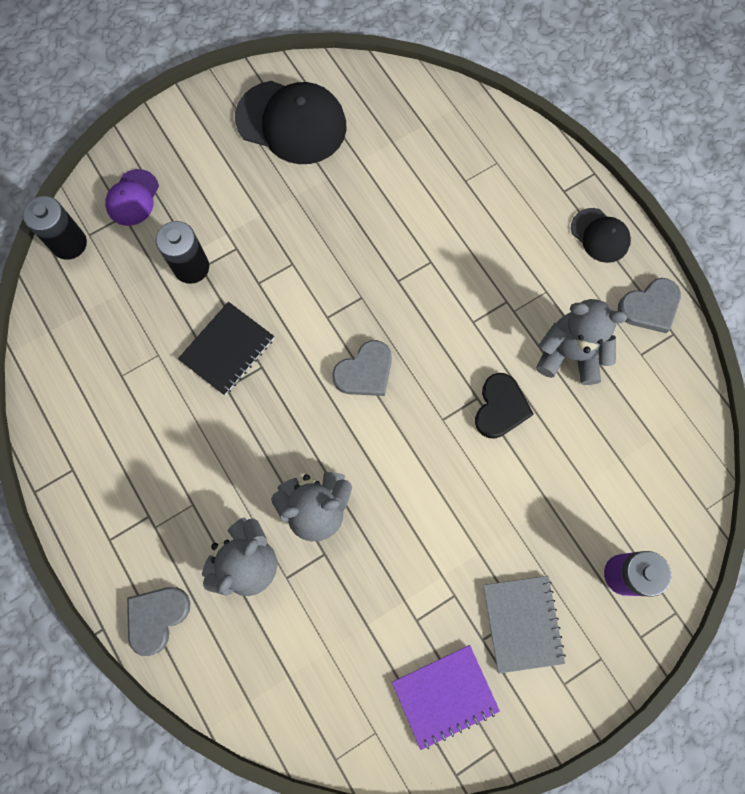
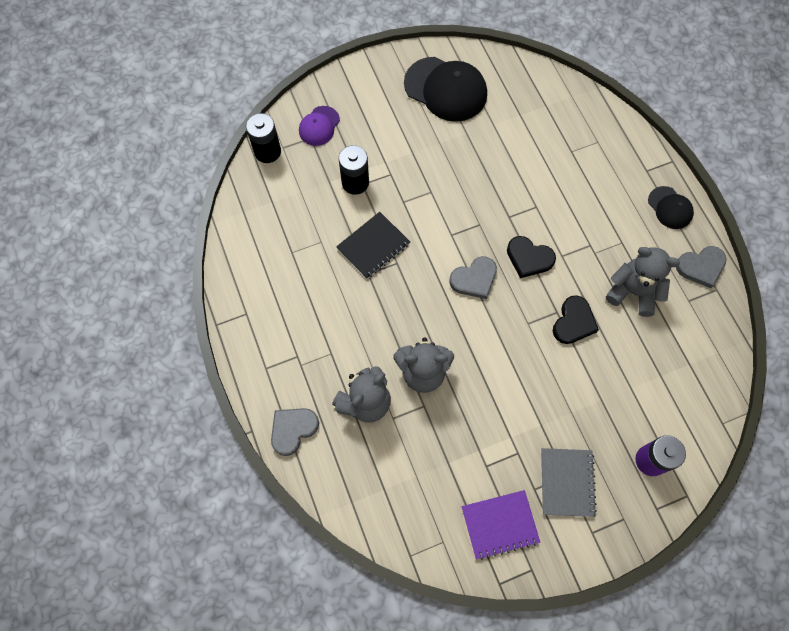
camera: 10 degrees right, 5 degrees down
(431, 332) = (529, 258): none -> black heart

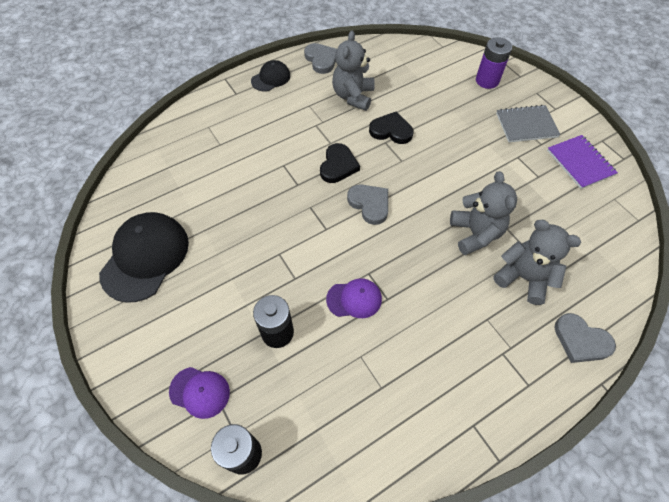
camera: 100 degrees left, 10 degrees down
(373, 246) = (354, 299): black notebook -> purple cap

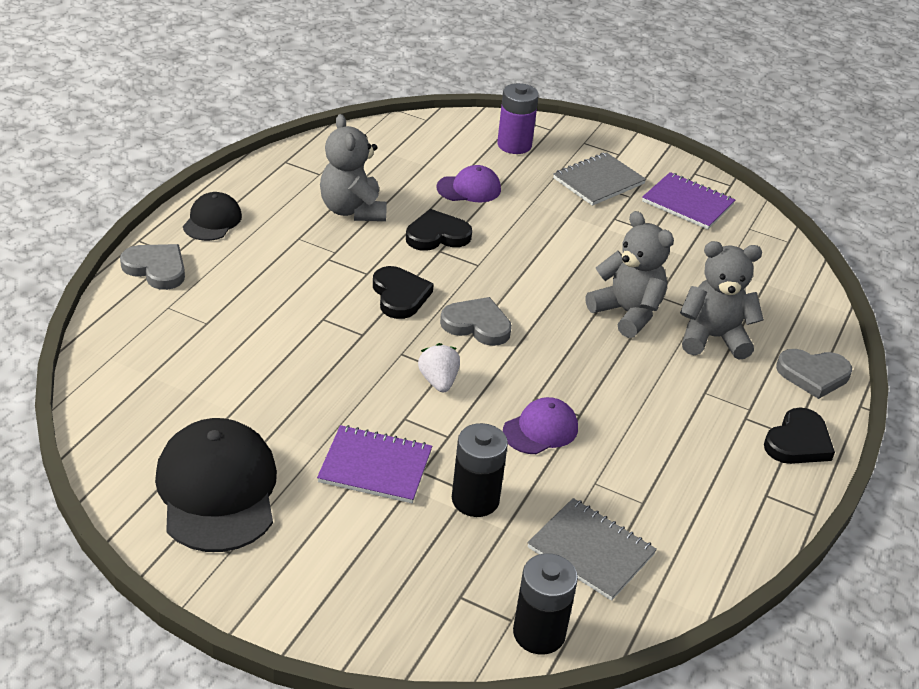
camera: 35 degrees left, 20 degrees down
(200, 392) = (430, 599): purple cap -> purple cap (469, 188)
(238, 281) = (375, 467): none -> purple notebook
(317, 236) = (438, 381): none -> white strawberry
(320, 408) = (591, 551): none -> grey notebook
(321, 60) = (269, 178): grey heart -> grey heart (156, 269)
(529, 392) = (798, 442): none -> black heart

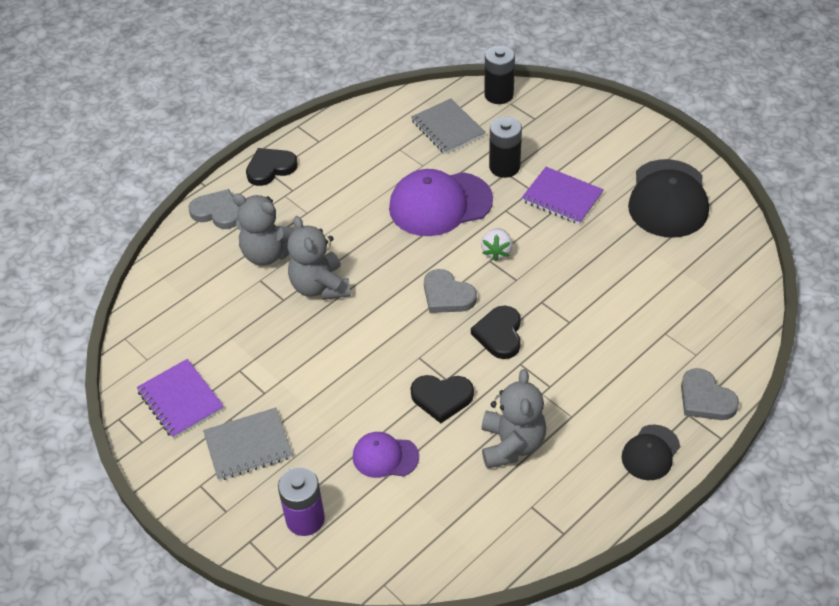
camera: 155 degrees left, 10 degrees up
(540, 430) = (440, 204): purple cap -> purple cap, size x1.86

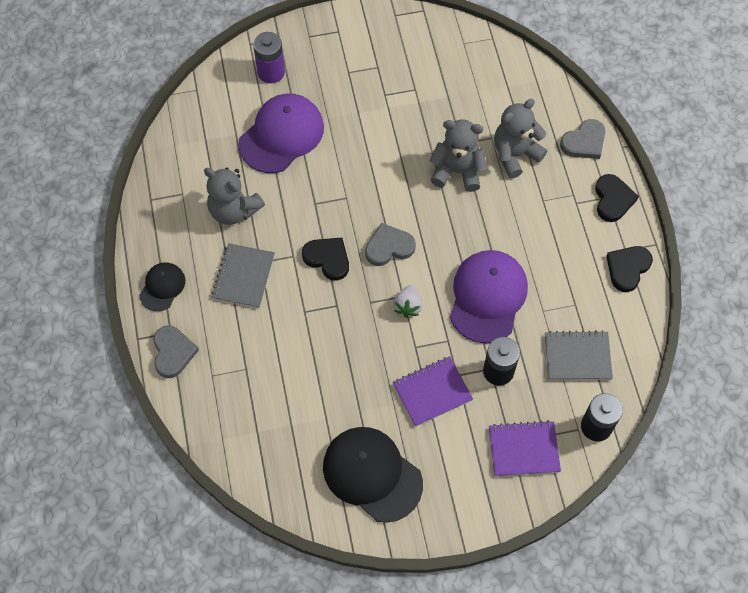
camera: 120 degrees right, 15 degrees up
(181, 400) = (413, 47): purple notebook -> purple notebook (523, 449)
(248, 445) = (348, 67): grey notebook -> grey notebook (244, 277)
(385, 457) = (281, 135): purple cap -> purple cap, size x1.86
(442, 398) = (301, 192): black heart -> black heart (627, 268)
(497, 251) = (408, 306): white strawberry -> white strawberry turned 120 degrees counterclockwise
(650, 453) = (162, 287): black cap -> black cap turned 45 degrees clockwise
(705, 399) = (173, 352): grey heart -> grey heart turned 90 degrees clockwise

